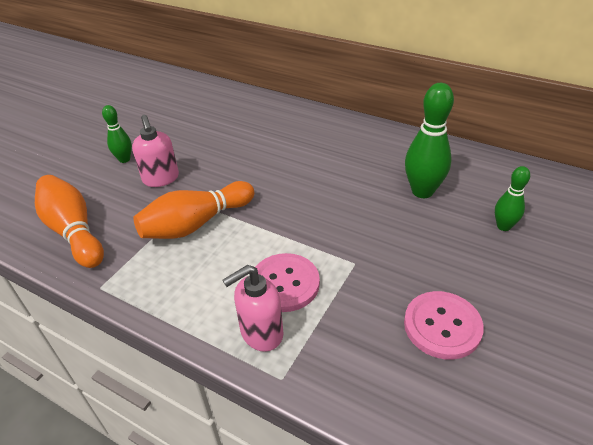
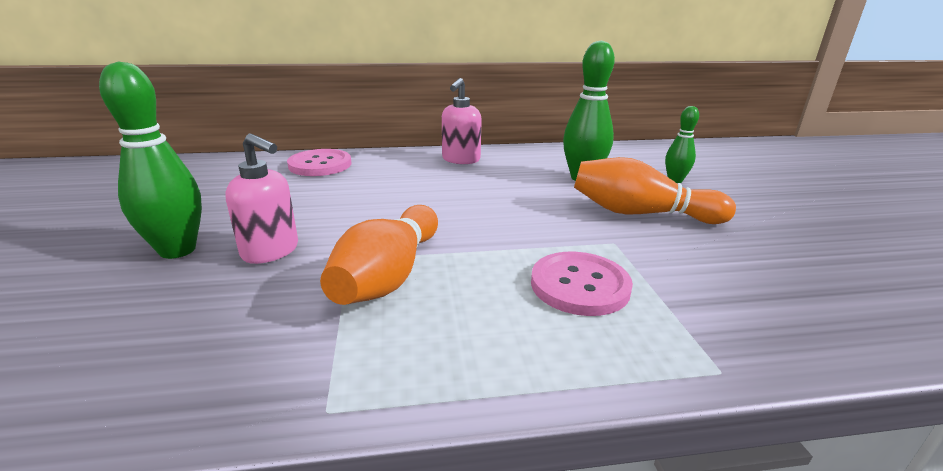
camera: 40 degrees left, 15 degrees down
(74, 231) = (175, 361): orange bowling pin -> orange bowling pin (641, 213)
(124, 159) = (177, 250): green bowling pin -> green bowling pin, size x1.74
(261, 333) = (630, 341): pink soap dispenser -> pink soap dispenser (460, 160)
(442, 326) = (755, 255): pink button -> pink button (320, 165)

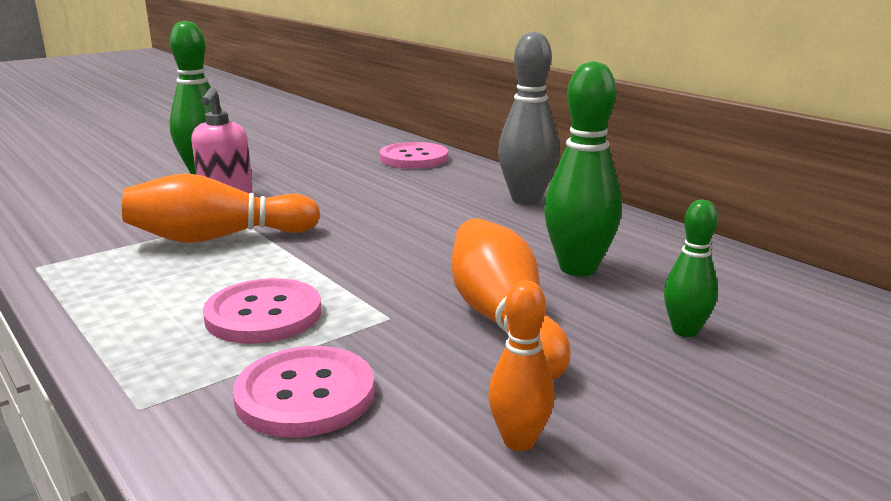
camera: 60 degrees right, 5 degrees down
(460, 160) = (526, 199): pink soap dispenser -> grey bowling pin
(717, 294) = (305, 394): none -> pink button
(781, 246) = (519, 441): none -> orange bowling pin

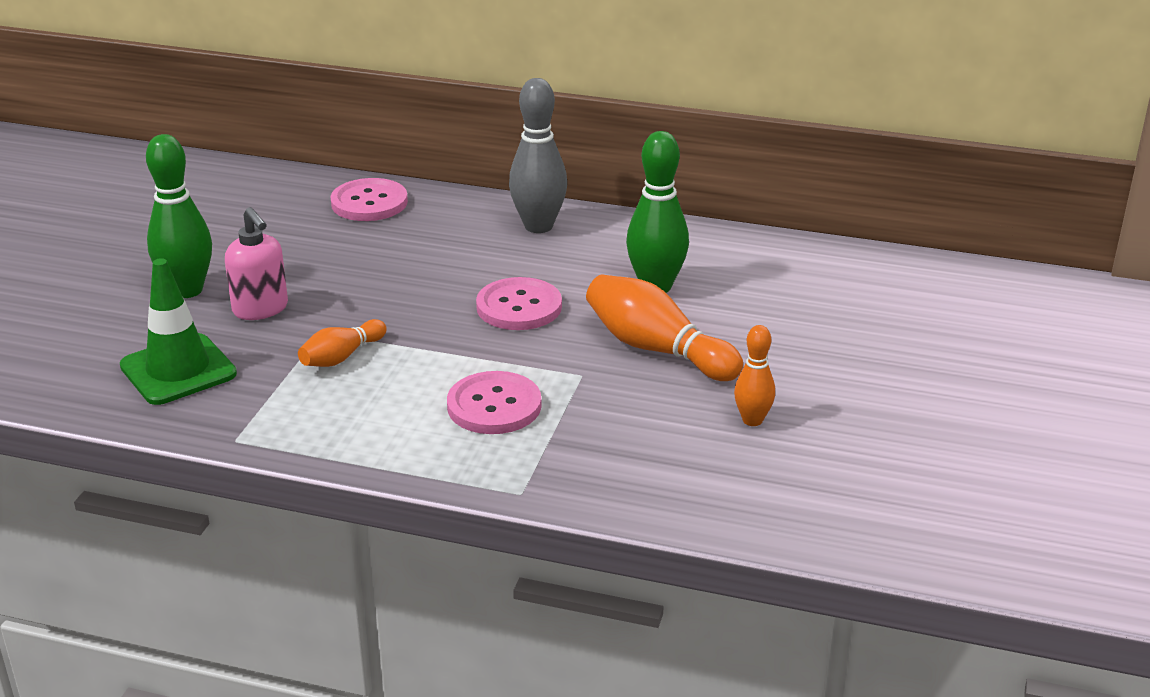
camera: 35 degrees left, 10 degrees up
(102, 212) = (178, 370): none -> green traffic cone
(218, 238) = (342, 357): orange bowling pin -> orange bowling pin, size x0.58
(305, 394) = (606, 444): pink button -> pink button (519, 307)
(685, 331) = (769, 315): green bowling pin -> none

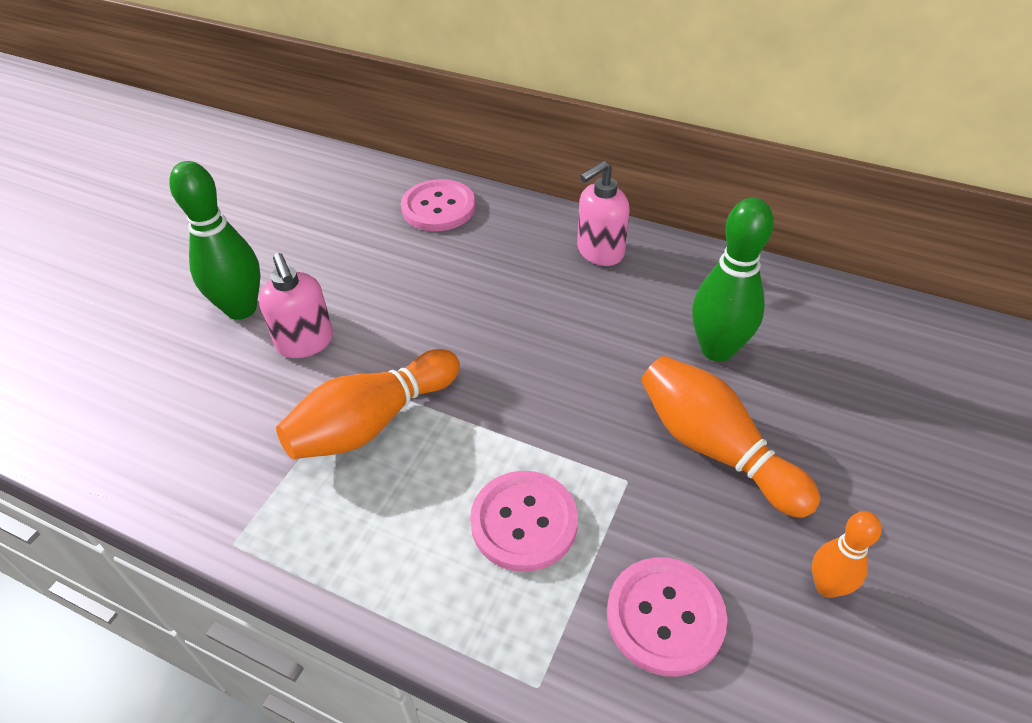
camera: 10 degrees right, 15 degrees up
(178, 370) = (203, 424): green traffic cone -> none
(342, 357) = (372, 422): orange bowling pin -> orange bowling pin, size x1.74
(519, 307) = (568, 365): pink button -> pink button (665, 617)
(538, 226) = (599, 252): grey bowling pin -> pink soap dispenser

